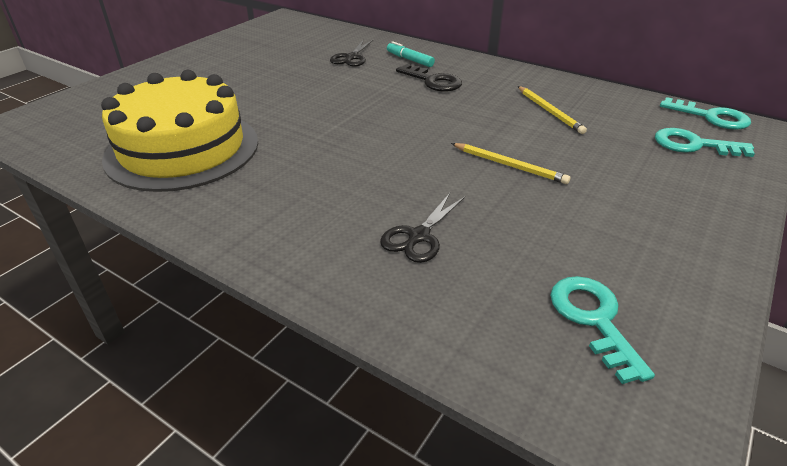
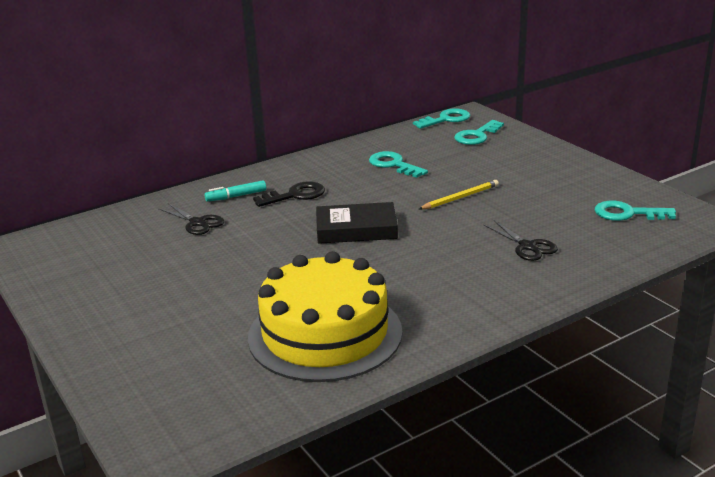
camera: 65 degrees left, 10 degrees down
(387, 122) = (356, 229): none -> black book
(549, 111) = (393, 165): yellow pencil -> turquoise key

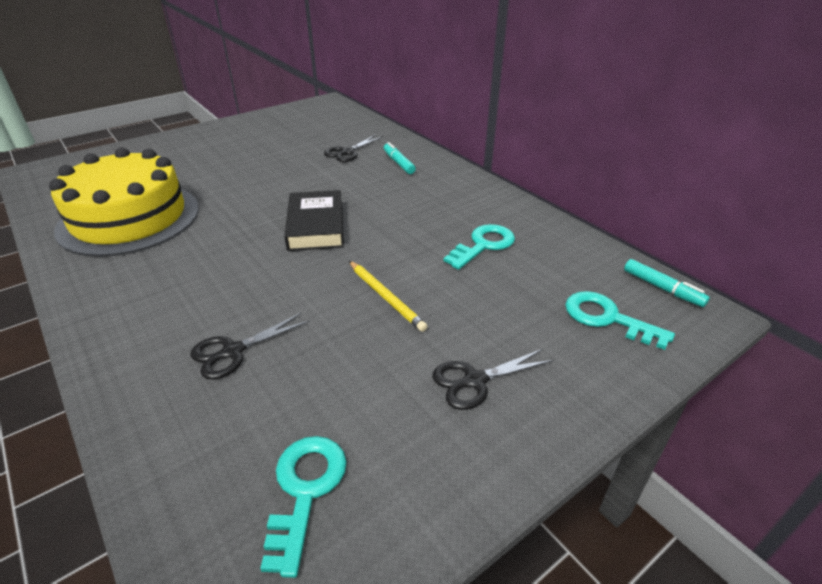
camera: 85 degrees right, 10 degrees up
(295, 195) = (399, 190): black key -> none
(446, 119) = (662, 288): turquoise key -> turquoise marker
(537, 172) = (475, 380): none -> black scissors

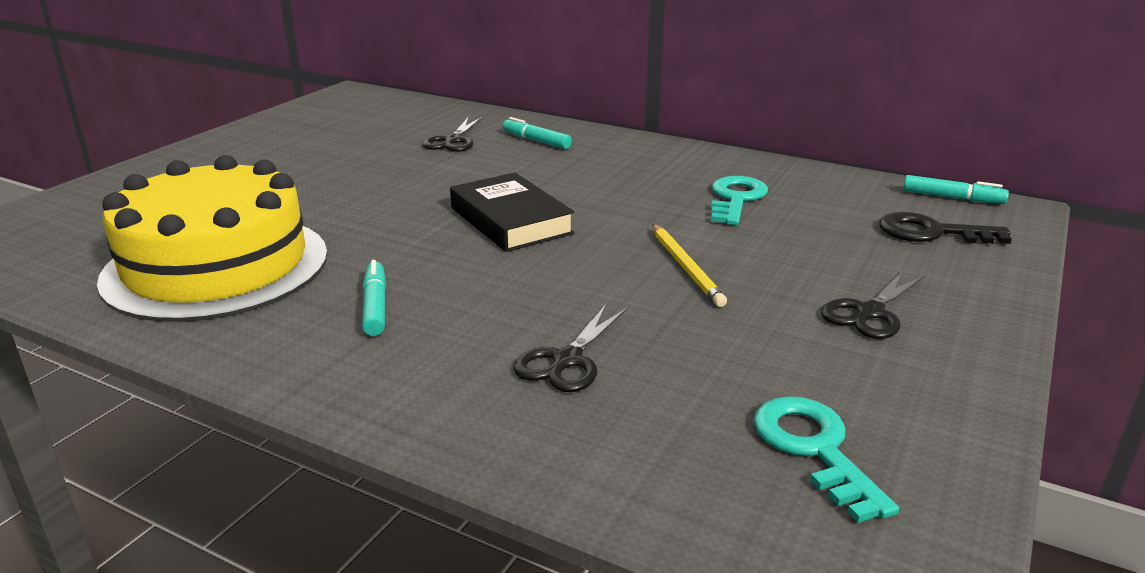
camera: 25 degrees left, 10 degrees down
(175, 272) = (375, 306): none -> turquoise marker
(386, 297) = (686, 267): yellow pencil -> yellow pencil turned 45 degrees clockwise
(607, 318) = (931, 232): turquoise key -> black key

